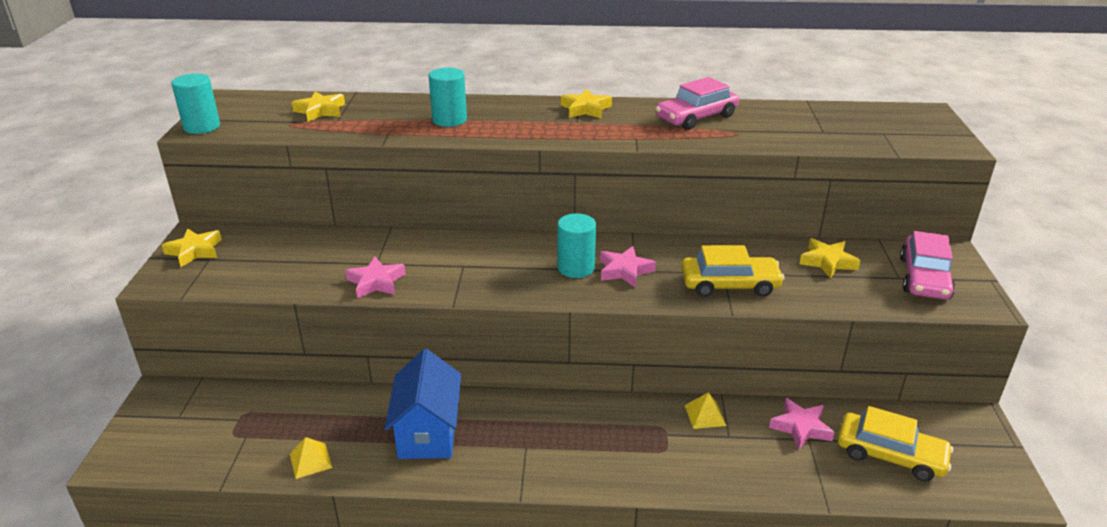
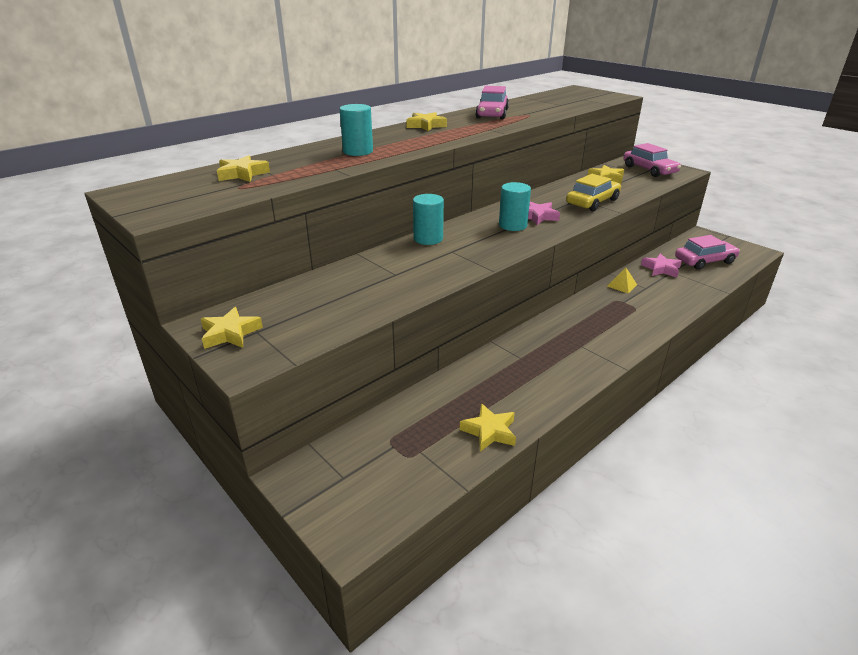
camera: 45 degrees left, 0 degrees up
(202, 127) = (155, 212): turquoise cylinder -> turquoise cylinder (428, 239)
(310, 460) = (489, 431): yellow pyramid -> yellow star
(376, 282) = (420, 282): pink star -> none
(428, 433) = (523, 372): blue house -> none
(890, 455) = (704, 261): yellow car -> pink car

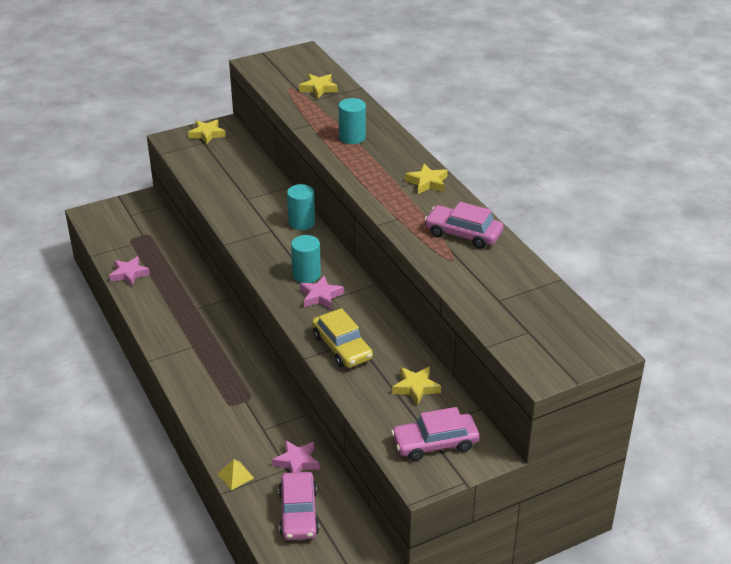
camera: 105 degrees right, 5 degrees up
(489, 431) = (129, 274): yellow star -> pink star
(622, 285) = (276, 413): yellow pyramid -> yellow pyramid (235, 476)

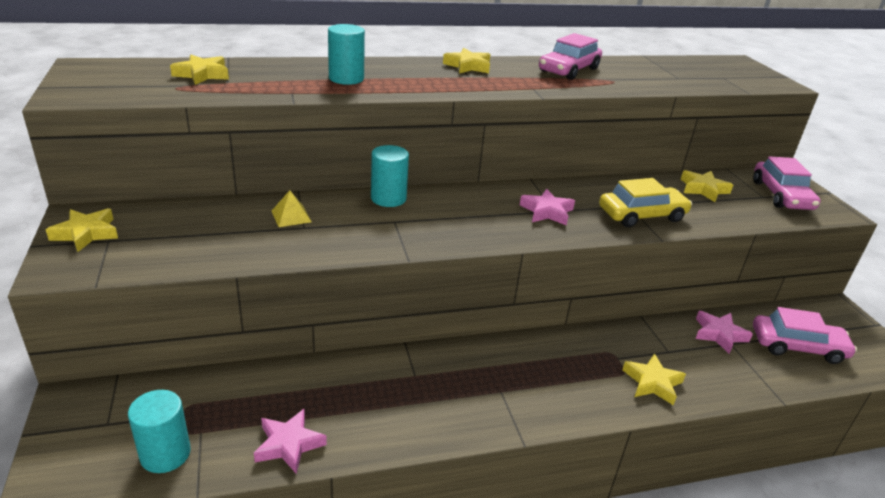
camera: 80 degrees left, 5 degrees down
(223, 419) = (652, 383): none -> yellow star
(235, 476) = (752, 386): yellow pyramid -> yellow pyramid (291, 216)
(306, 275) = (502, 213): turquoise cylinder -> turquoise cylinder (165, 454)

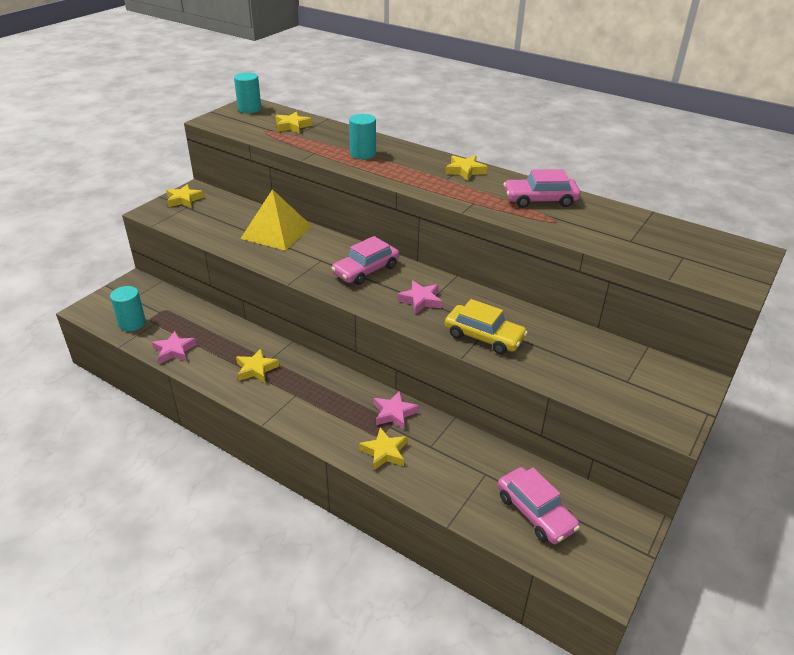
camera: 50 degrees right, 5 degrees up
(291, 216) = (276, 232): yellow pyramid -> yellow pyramid, size x2.33
(388, 198) = (342, 246): turquoise cylinder -> turquoise cylinder (249, 109)
(703, 189) = (581, 348): yellow star -> yellow star (256, 369)
(719, 334) = (488, 464): pink star -> pink star (394, 413)
(781, 195) = (648, 389): pink car -> pink car (366, 270)

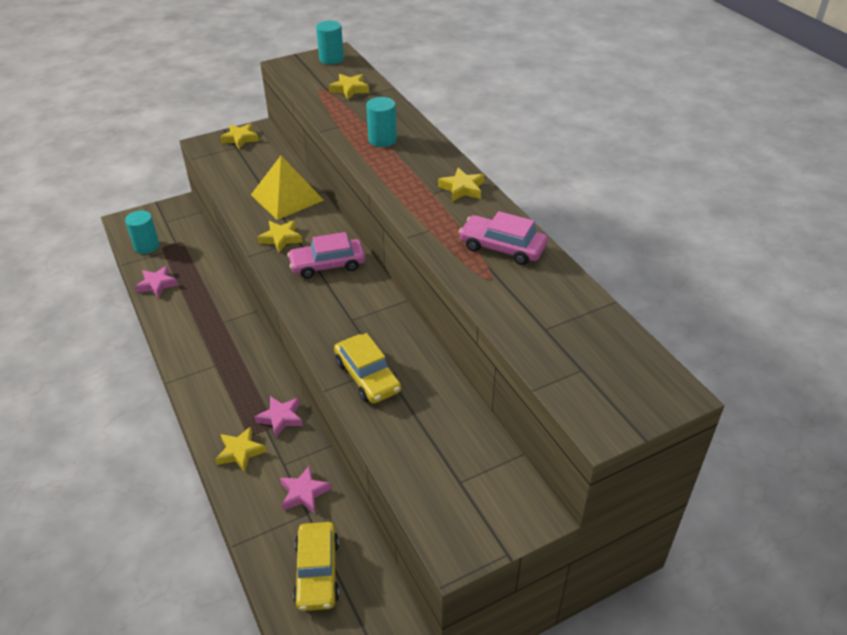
camera: 30 degrees right, 5 degrees up
(256, 369) = (205, 327): yellow star -> yellow star (281, 238)
(420, 300) = (346, 315): pink star -> pink star (304, 493)
(535, 512) = (317, 572): pink car -> yellow car

